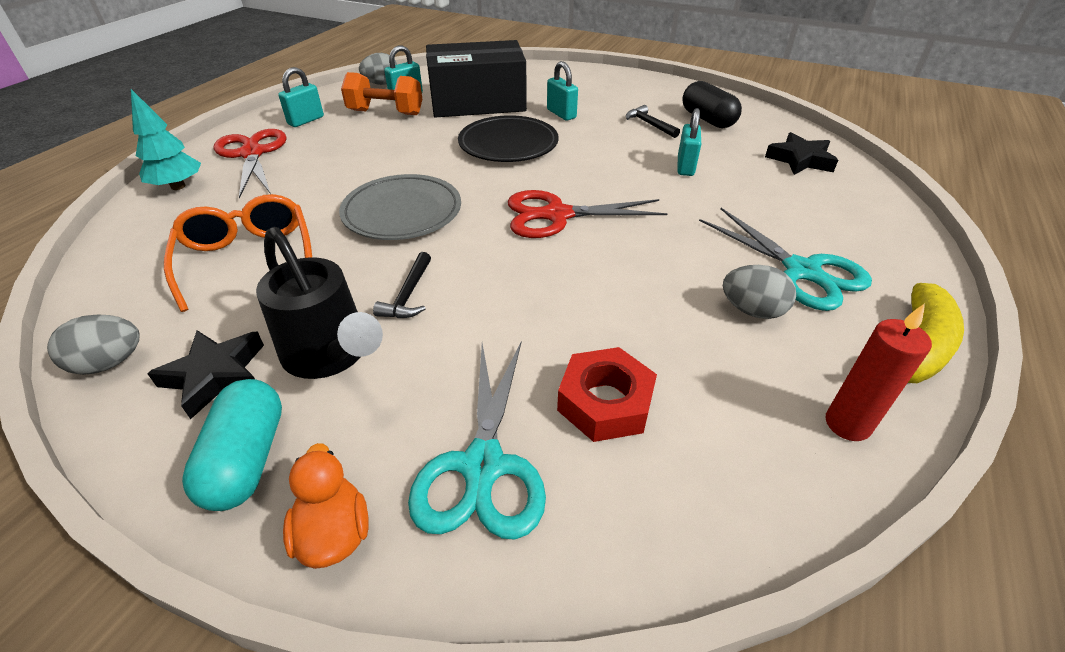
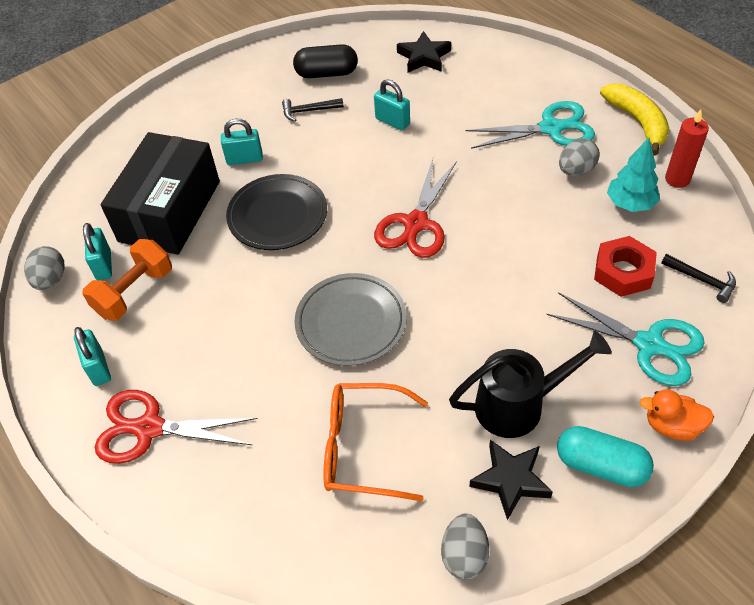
camera: 60 degrees left, 10 degrees up
(178, 186) = (182, 504): turquoise tree -> turquoise tree (630, 204)
(408, 295) = (471, 344): black hammer -> black hammer (702, 280)

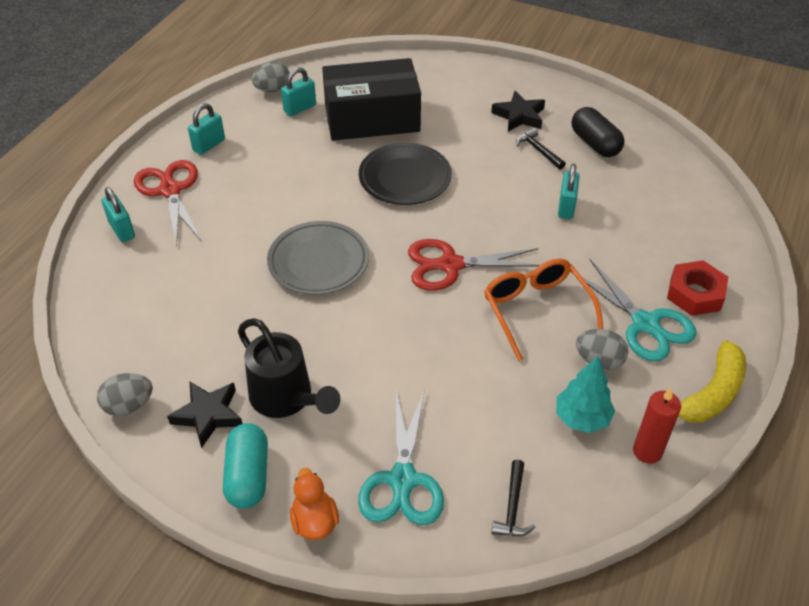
camera: 60 degrees right, 5 degrees down
(134, 292) = (284, 133): orange dumbbell -> none
(244, 159) = (454, 135): turquoise padlock -> turquoise padlock (122, 230)
(363, 448) = (201, 312): orange glasses -> orange glasses (537, 310)
(424, 57) = (671, 198): black star -> black star (519, 116)
(623, 272) = (484, 435): red nut -> red nut (695, 294)

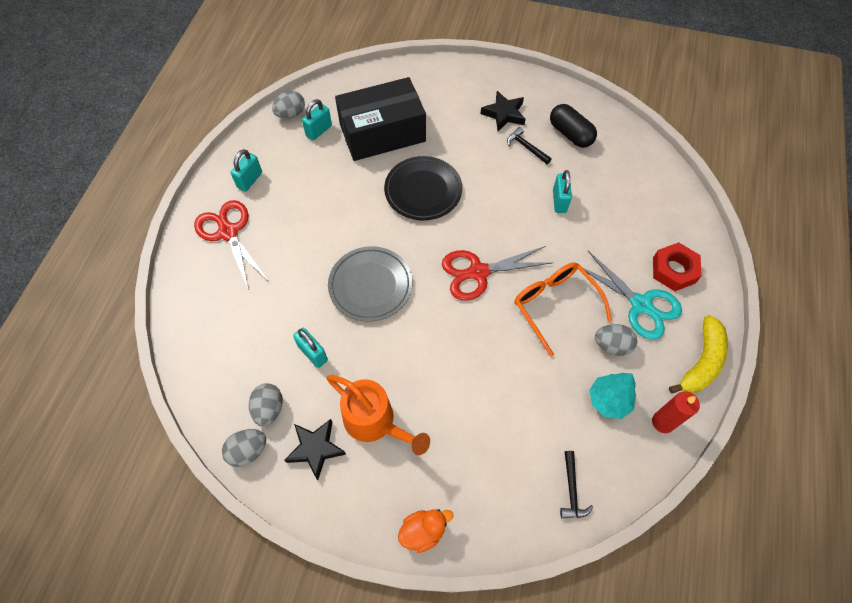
camera: 10 degrees left, 15 degrees up
(122, 230) = (197, 279): turquoise padlock -> turquoise padlock (313, 353)
(165, 367) = (269, 409): none -> grey egg
(248, 476) = (361, 499): turquoise capsule -> none
(286, 398) = (375, 422): black watering can -> orange watering can
(314, 521) = (423, 531): orange duck -> orange duck turned 90 degrees clockwise
(403, 480) = (483, 481): turquoise scissors -> none

